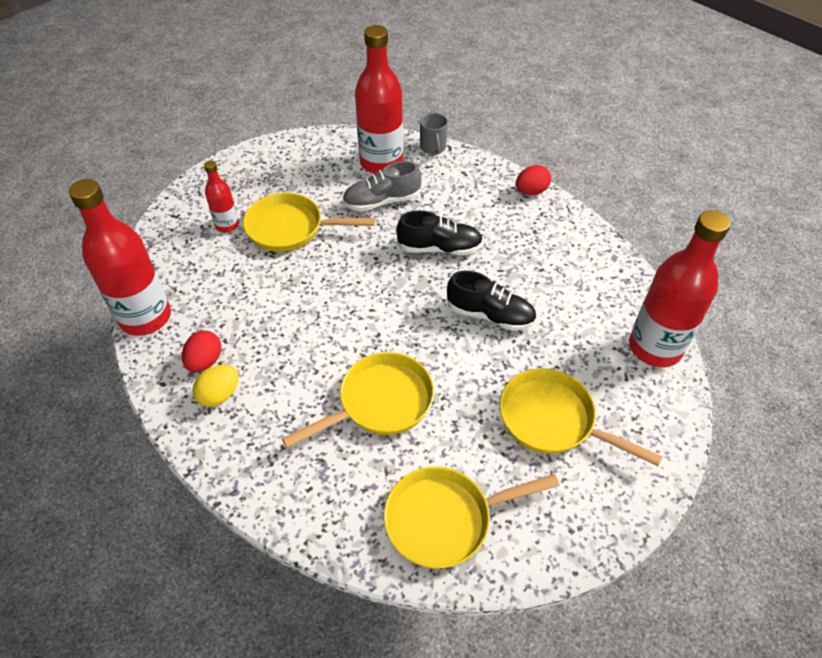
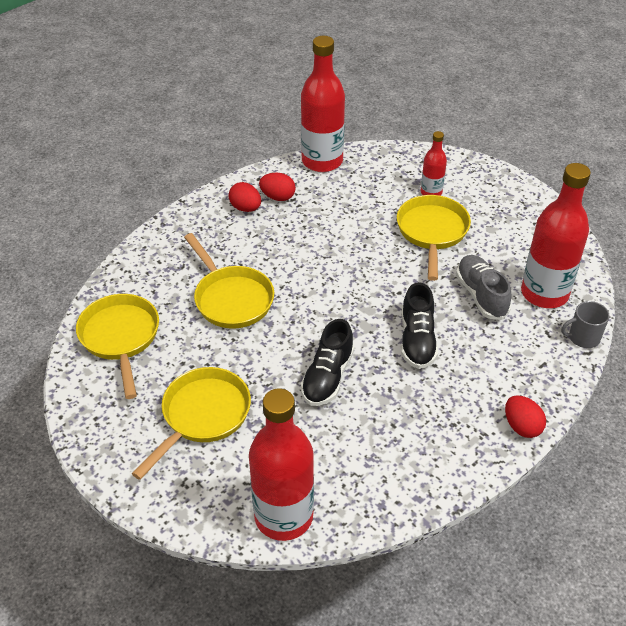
camera: 90 degrees right, 5 degrees down
(219, 395) = (245, 208): yellow egg -> red egg

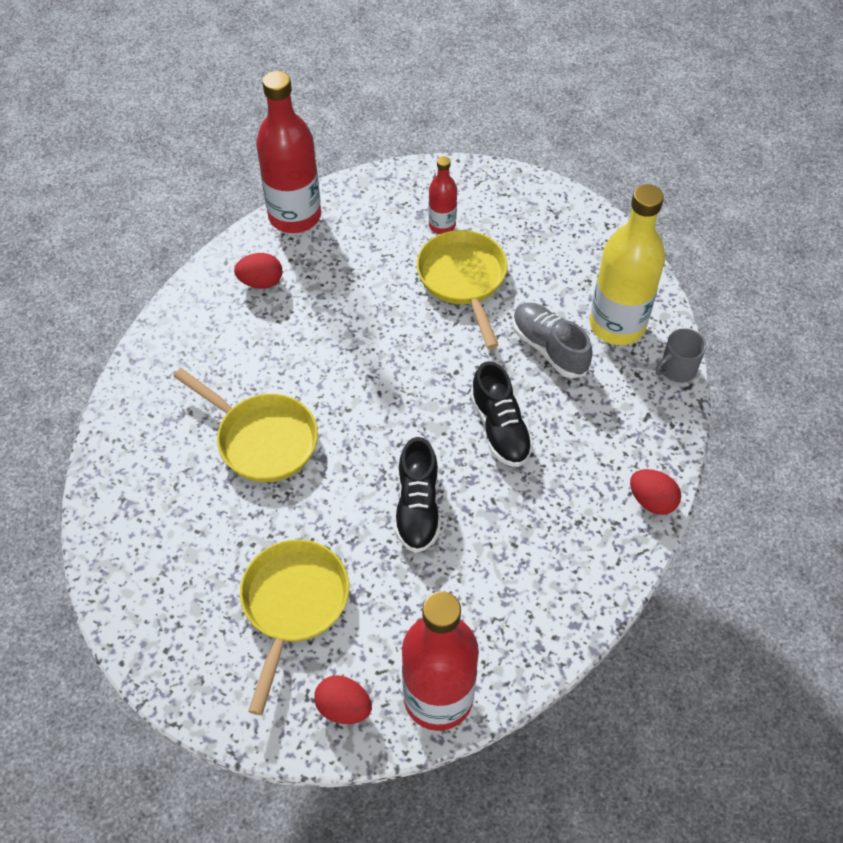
camera: 20 degrees left, 10 degrees up
(120, 338) = (149, 534): yellow pan -> none
(245, 208) = (227, 309): red egg -> red egg (344, 707)
(544, 293) = (617, 325): red bottle -> yellow bottle

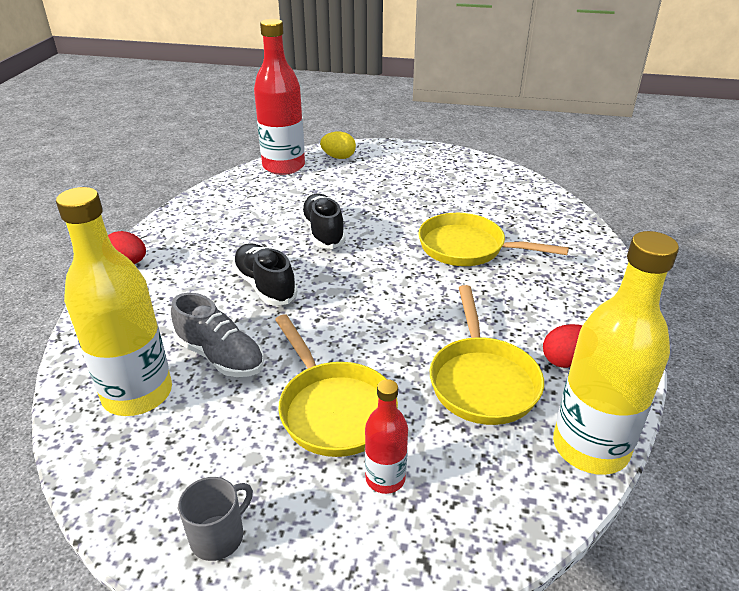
camera: 165 degrees right, 20 degrees down
(293, 605) = (390, 183): yellow pan -> yellow pan (482, 381)
(295, 216) = (590, 447): red bottle -> yellow bottle
(344, 707) = (338, 157): red egg -> yellow egg
(677, 369) = (74, 362): grey mug -> grey mug (218, 536)

